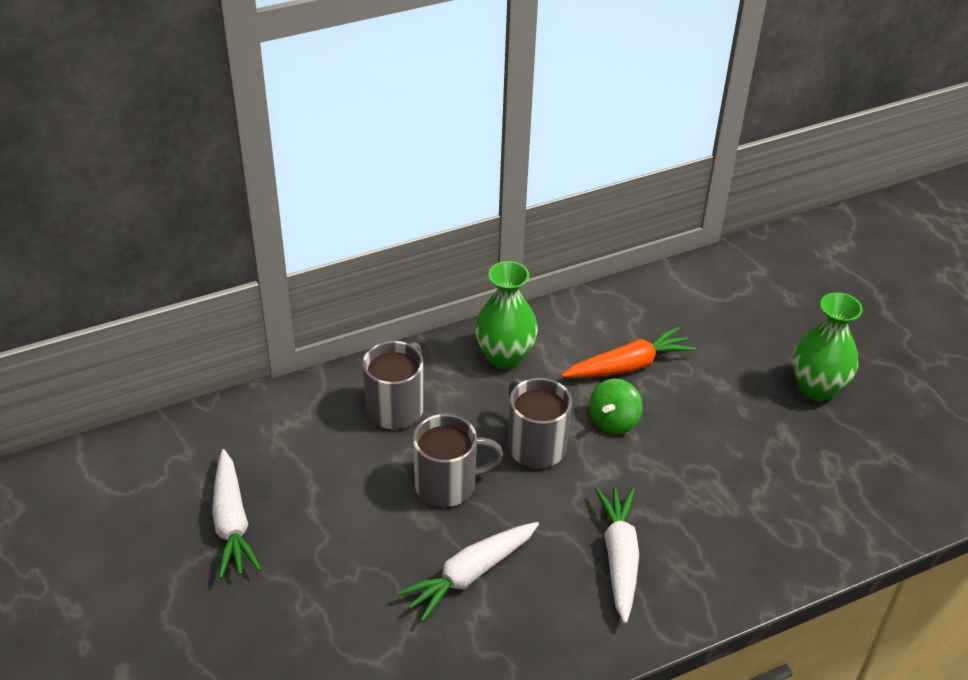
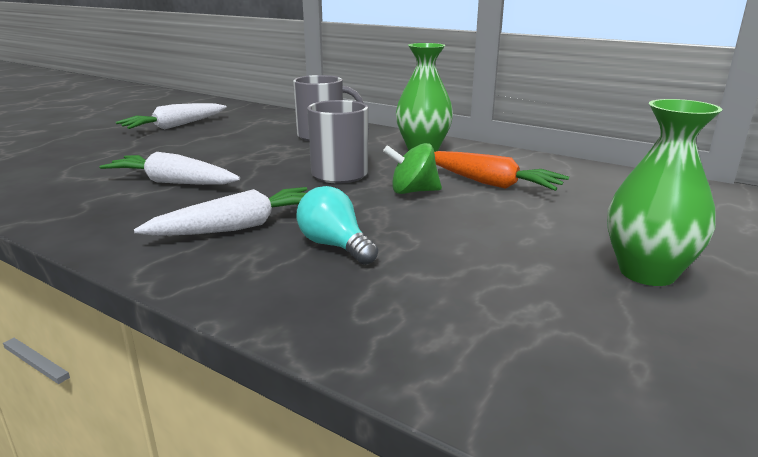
camera: 60 degrees right, 20 degrees down
(448, 485) = (264, 160): grey mug -> none
(691, 514) = (335, 246): none -> turquoise light bulb

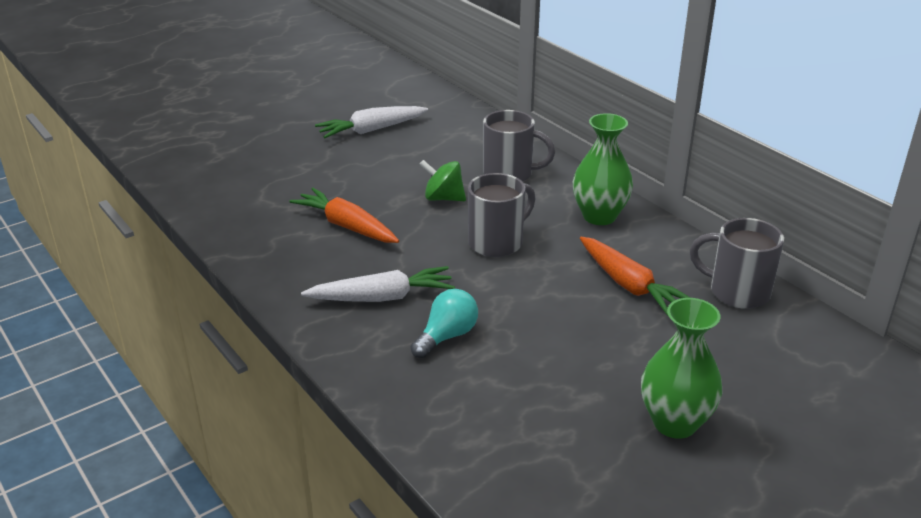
camera: 20 degrees right, 10 degrees up
(172, 182) = (346, 226): white carrot -> orange carrot
(335, 246) = (447, 336): turquoise light bulb -> turquoise light bulb turned 60 degrees clockwise
(413, 191) = (548, 282): green spinning top -> green spinning top (443, 198)
(587, 175) = (737, 292): none -> grey mug

